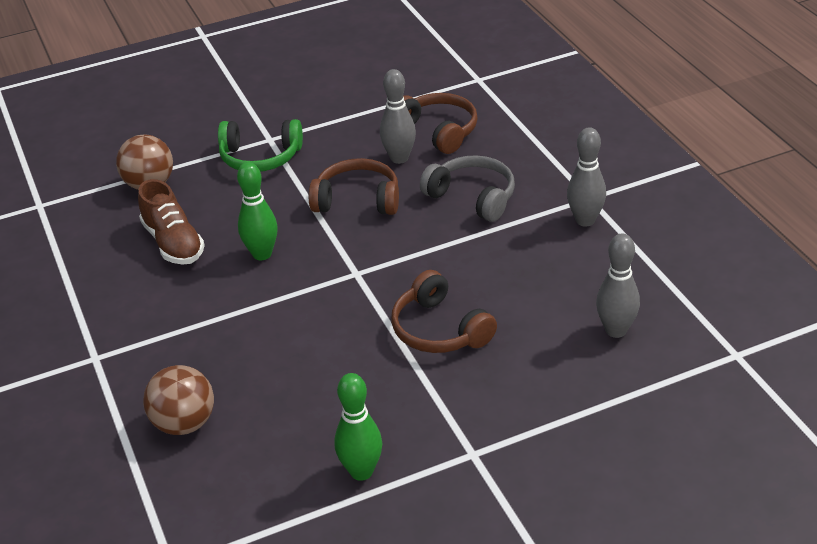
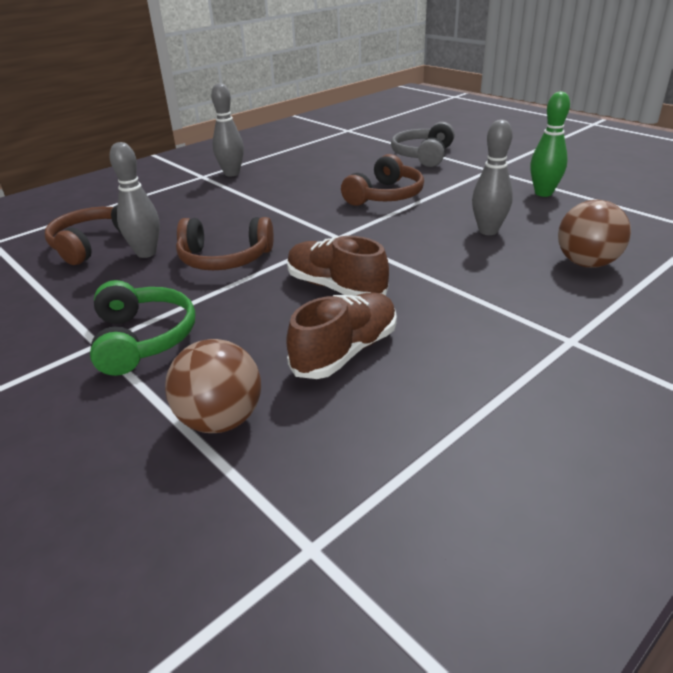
camera: 110 degrees left, 5 degrees down
(262, 254) = (336, 287): green bowling pin -> brown shoe
(357, 200) = (225, 259): brown headphones -> brown headphones turned 75 degrees counterclockwise
(472, 197) = (209, 212): grey headphones -> grey headphones (423, 155)
(616, 330) = (347, 153): grey bowling pin -> grey bowling pin (488, 231)

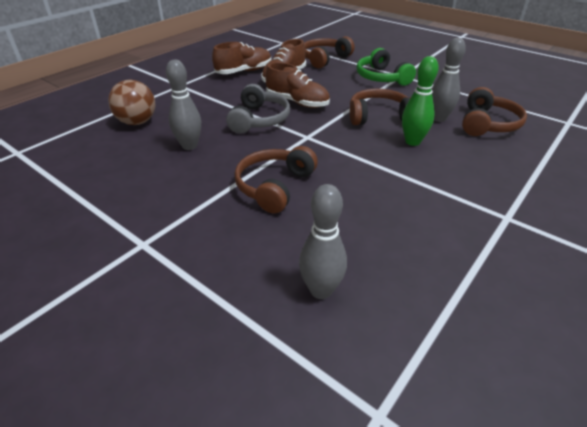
camera: 170 degrees right, 5 degrees up
(220, 420) = (324, 59): brown ball -> brown headphones
(232, 173) = (474, 224): grey bowling pin -> grey bowling pin (321, 290)
(423, 155) = (224, 284): grey headphones -> grey headphones (259, 120)
(438, 378) = (244, 71): none -> brown shoe
(543, 193) = (110, 196): green bowling pin -> green bowling pin (412, 142)

